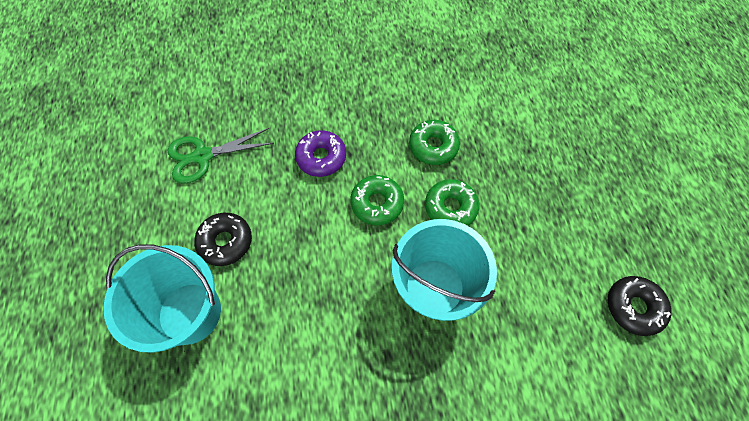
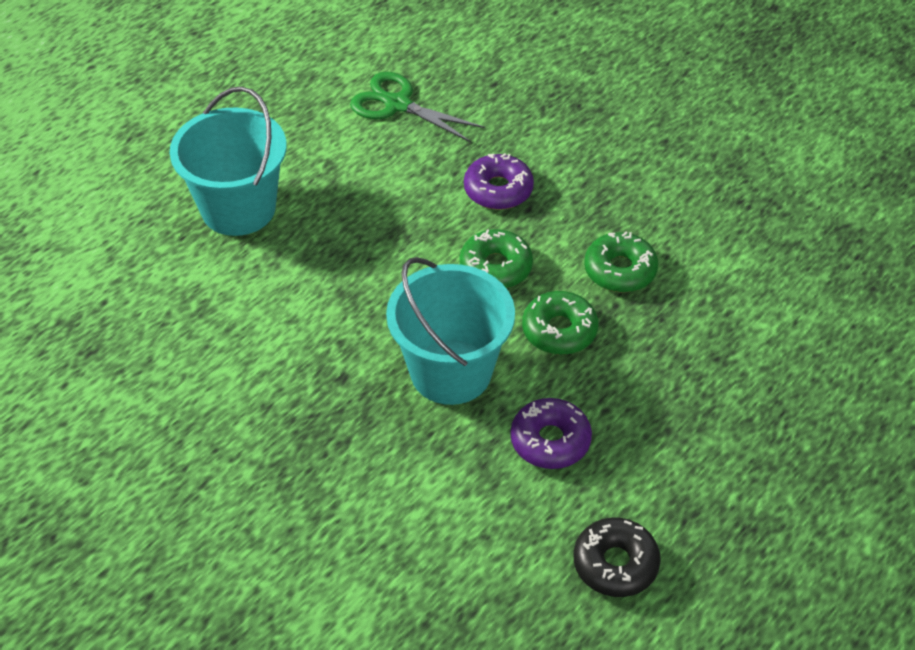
camera: 50 degrees right, 15 degrees down
(225, 242) = (329, 184): black donut -> none
(525, 273) = (550, 441): none -> purple donut

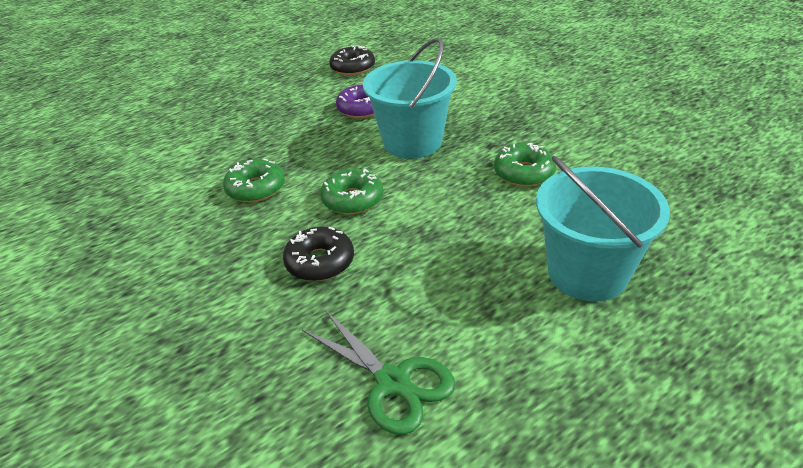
camera: 165 degrees left, 10 degrees down
(498, 190) = (320, 262): purple donut -> black donut
(559, 330) = (325, 157): green donut -> green donut (524, 173)

